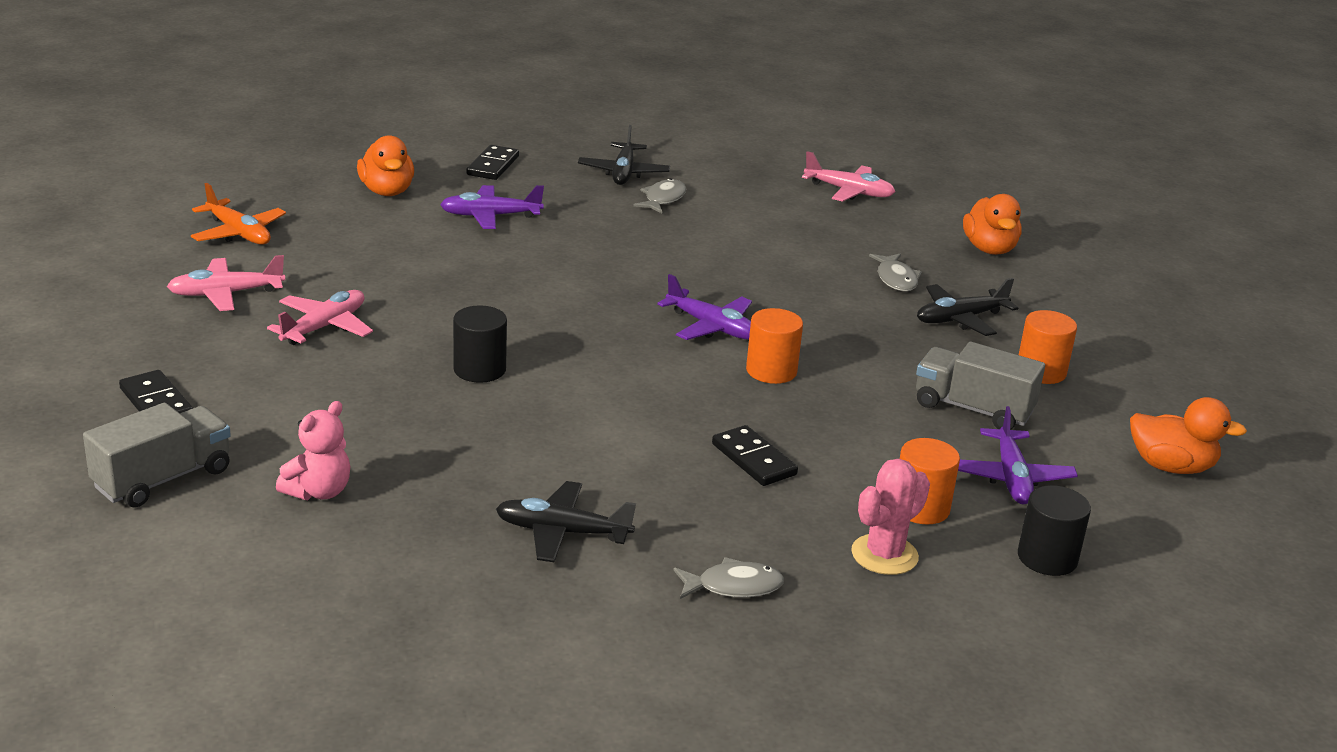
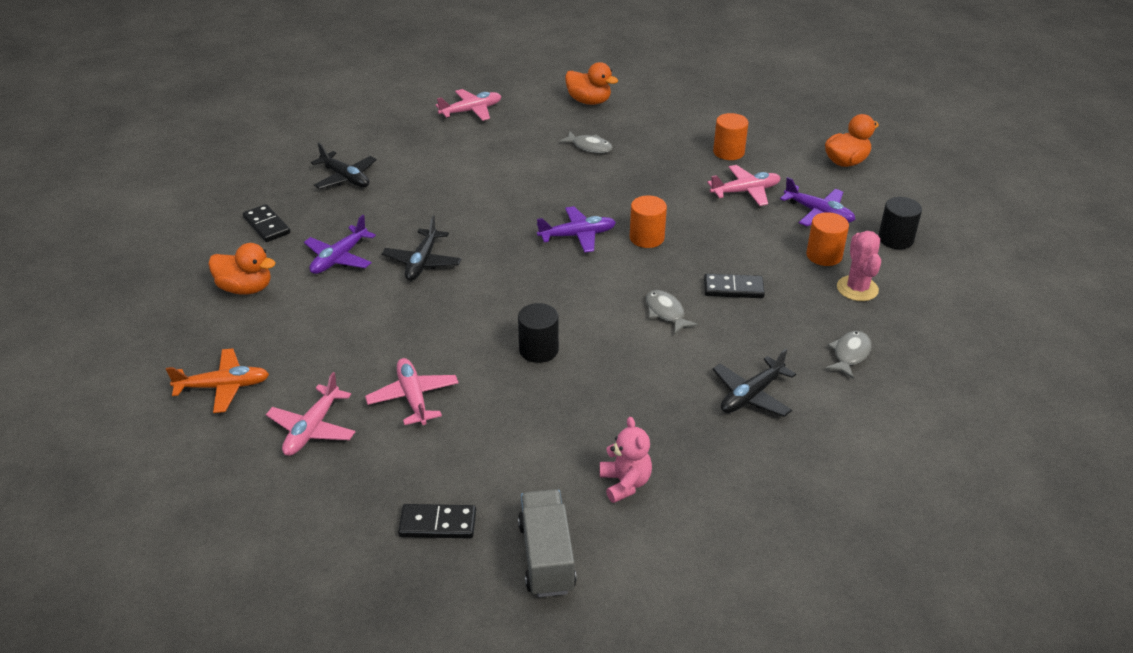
camera: 50 degrees left, 10 degrees up
(663, 199) = (400, 179): grey fish -> grey fish (666, 312)
(960, 319) = (653, 149): black plane -> black plane (422, 262)
(973, 409) = (745, 191): grey truck -> pink plane

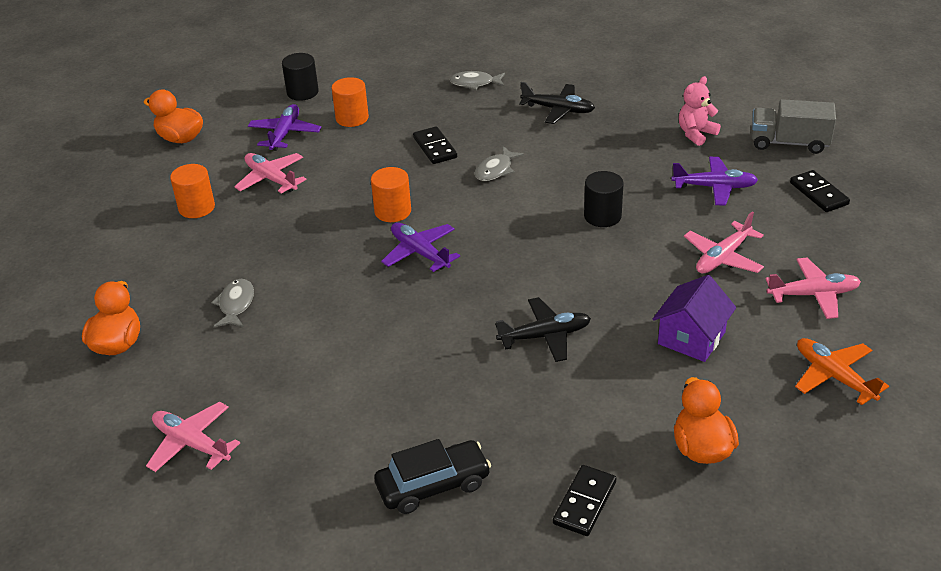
camera: 115 degrees left, 0 degrees up
(339, 258) = (590, 402): purple plane -> purple plane (715, 187)
(343, 332) = (691, 338): none -> purple house
(345, 178) = (433, 485): black plane -> black car
(546, 557) = (789, 143): grey truck -> grey truck turned 45 degrees clockwise
(857, 289) = (388, 95): pink cactus -> none

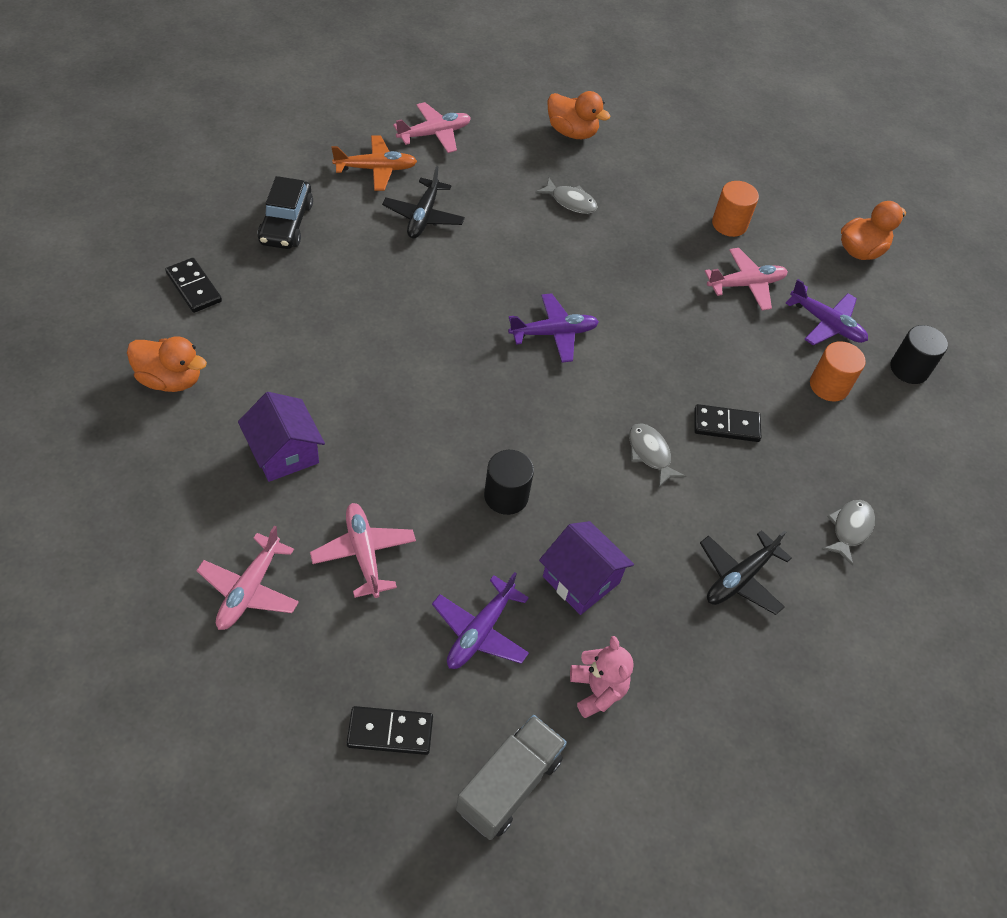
camera: 110 degrees right, 15 degrees up
(393, 211) = (632, 343): orange cylinder -> none
(545, 336) = (375, 358): black plane -> black plane (423, 216)
(630, 164) = (581, 580): none -> purple house
(833, 376) = (147, 522): orange plane -> orange plane (376, 169)

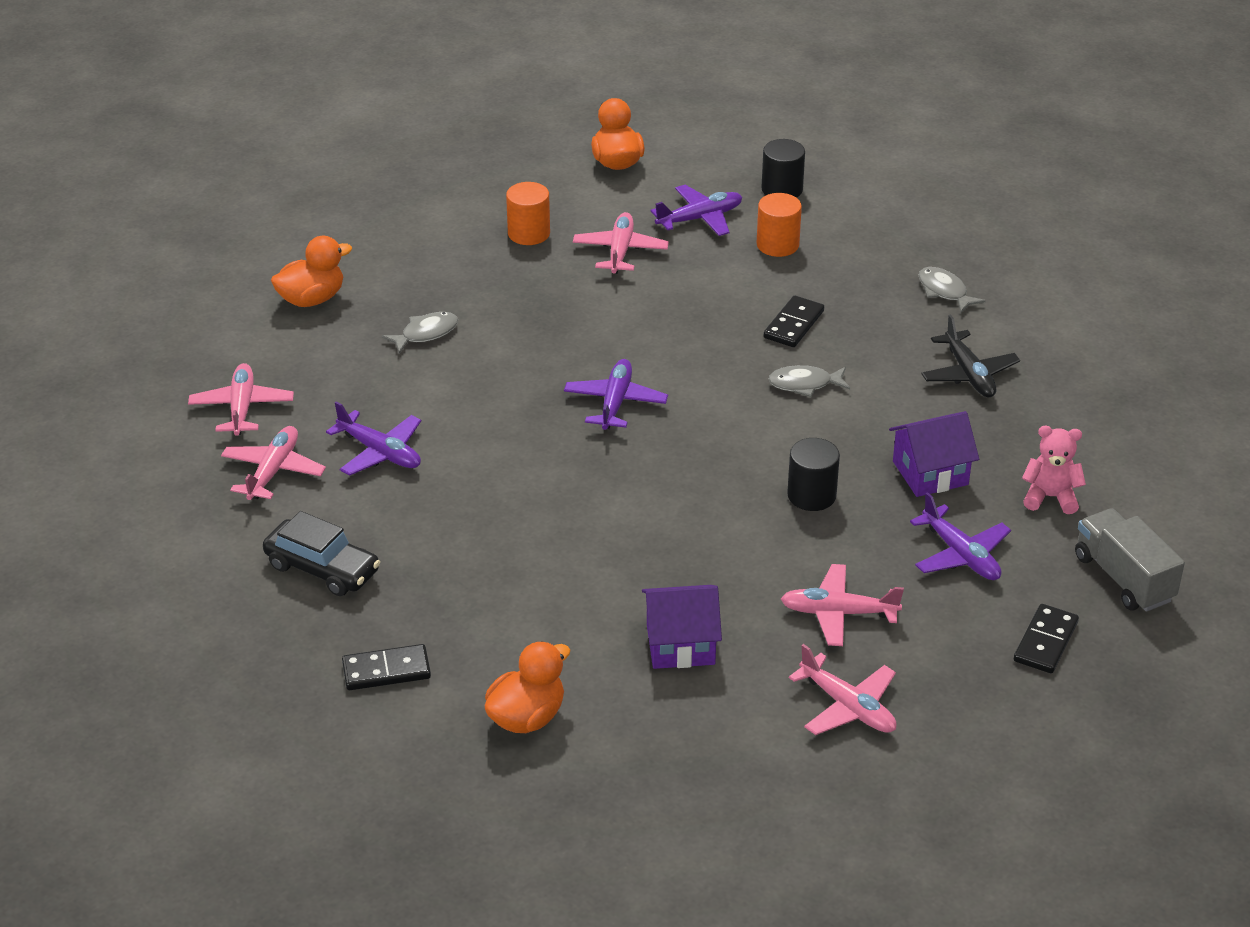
camera: 60 degrees left, 15 degrees down
(376, 169) = (273, 471): orange plane -> pink plane
(423, 216) = (380, 452): black plane -> purple plane

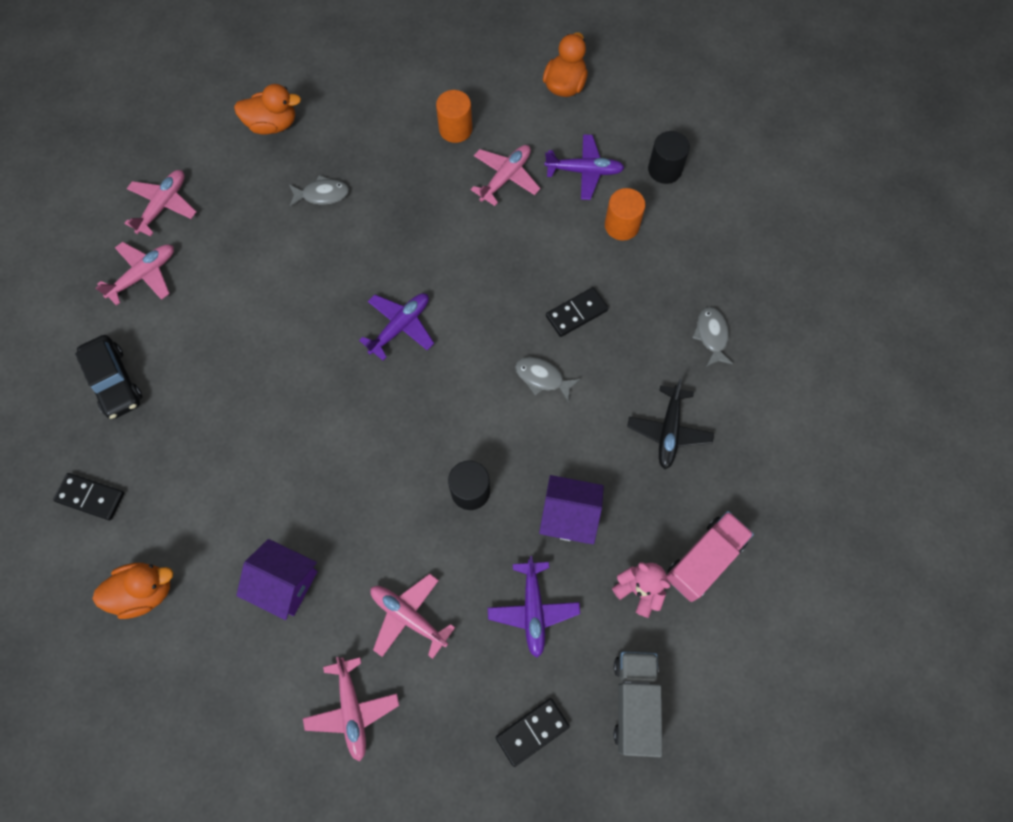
camera: 30 degrees right, 30 degrees up
(380, 452) = (219, 293): purple plane -> none
(1091, 451) = (704, 560): none -> pink truck

